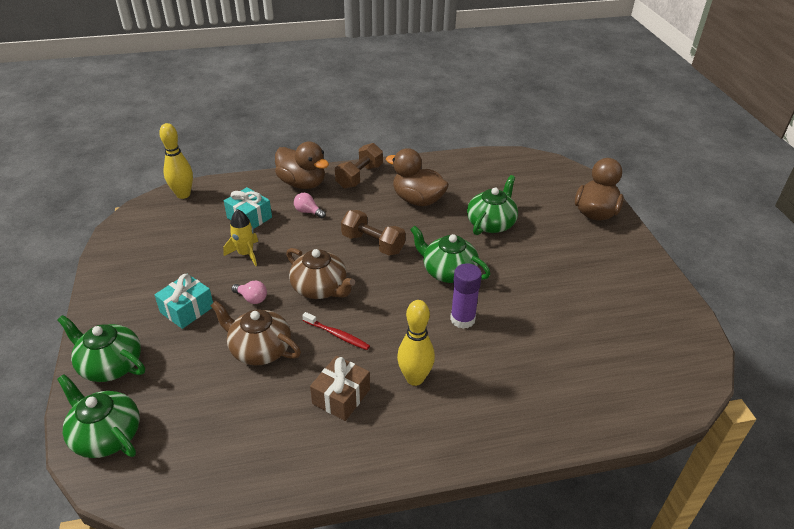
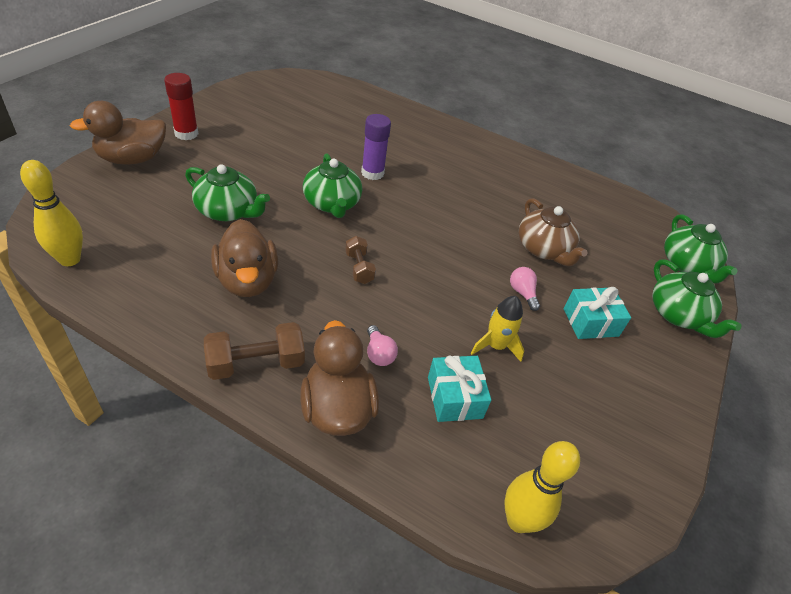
camera: 145 degrees left, 5 degrees up
(320, 288) = (453, 261): brown teapot -> none
(337, 335) = (475, 221): red toothbrush -> none
(341, 396) = (507, 189): brown gift -> none
(373, 244) = (359, 268): brown dumbbell -> brown dumbbell, size x0.63
(415, 378) = (449, 169): yellow bowling pin -> yellow bowling pin (70, 259)
(491, 223) = (228, 211): green teapot -> green teapot turned 135 degrees counterclockwise
(615, 250) = (186, 134): none -> red glue stick

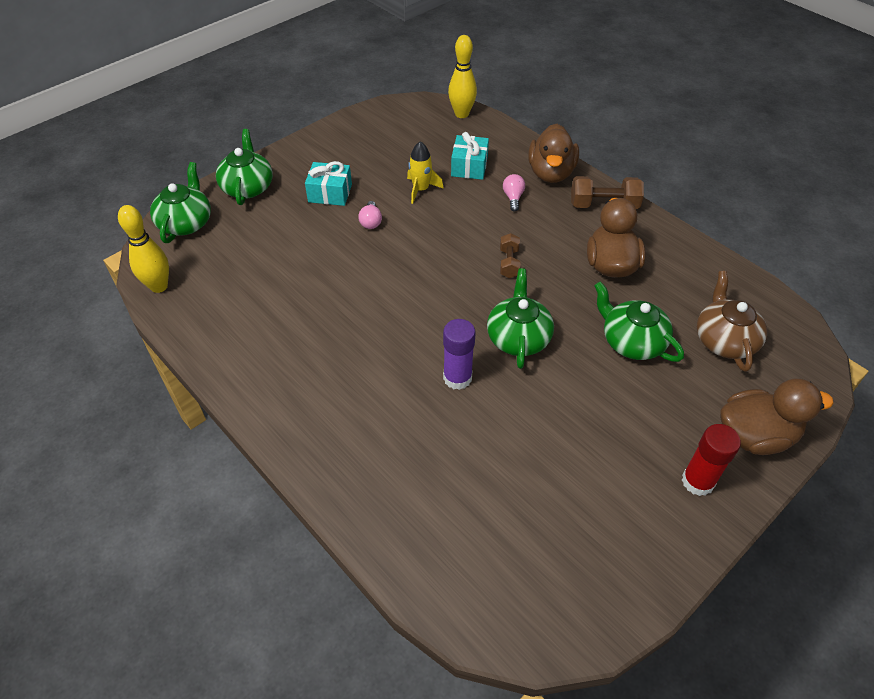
camera: 155 degrees left, 5 degrees up
(70, 259) = (769, 305): yellow bowling pin -> yellow bowling pin (159, 286)
(544, 249) = (318, 257): brown teapot -> brown teapot (724, 340)

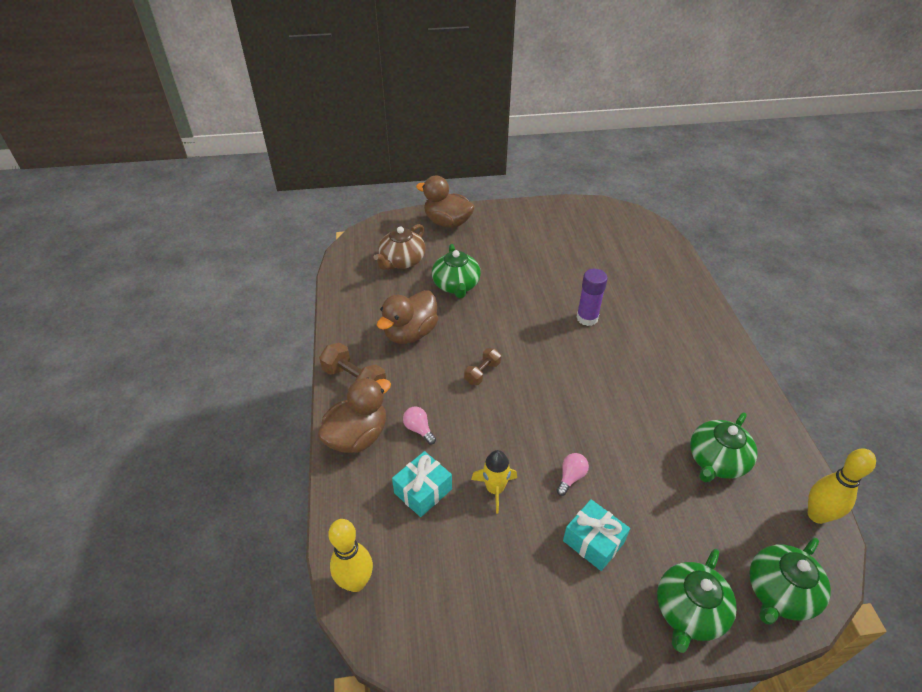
camera: 145 degrees left, 5 degrees down
(513, 198) = (419, 429): pink light bulb -> pink light bulb turned 105 degrees clockwise
(518, 337) = (525, 321): green teapot -> green teapot (716, 461)
(697, 481) = (498, 221): red glue stick -> none

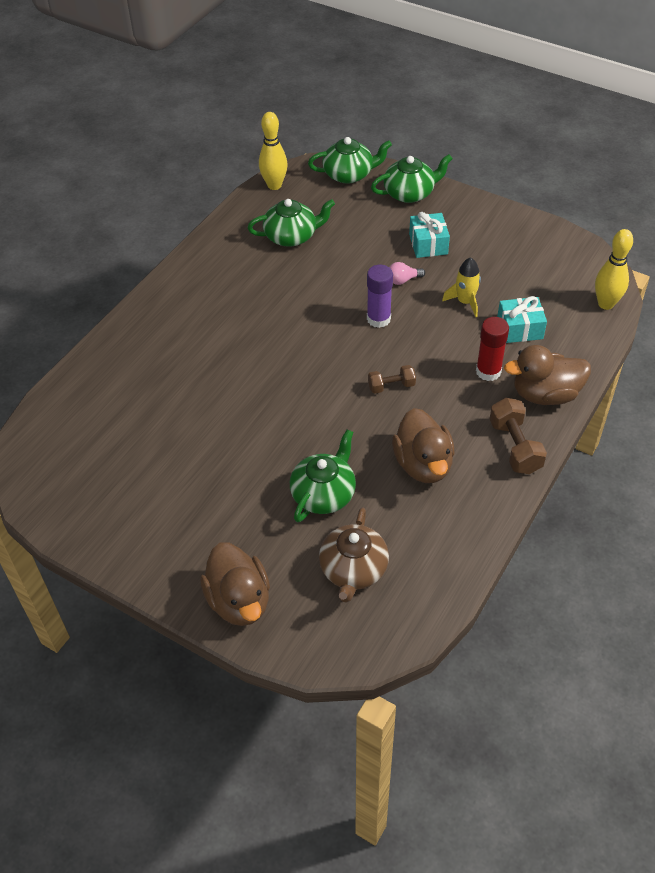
camera: 140 degrees left, 5 degrees up
(402, 261) = (353, 570): brown teapot -> brown teapot turned 120 degrees clockwise
(410, 333) = (423, 464): brown duck -> brown duck turned 90 degrees clockwise
(419, 429) = (488, 371): pink light bulb -> red glue stick
(587, 318) = (240, 379): purple glue stick -> purple glue stick (378, 319)

